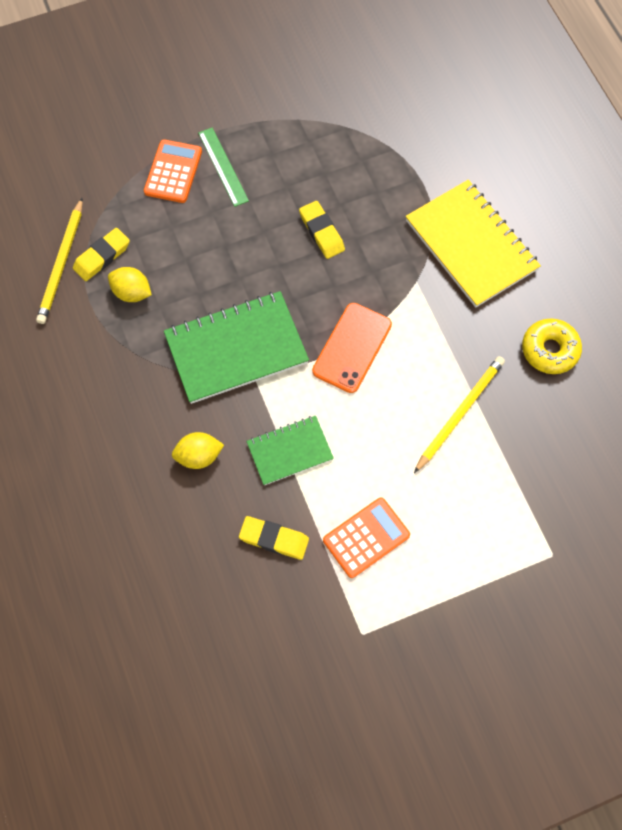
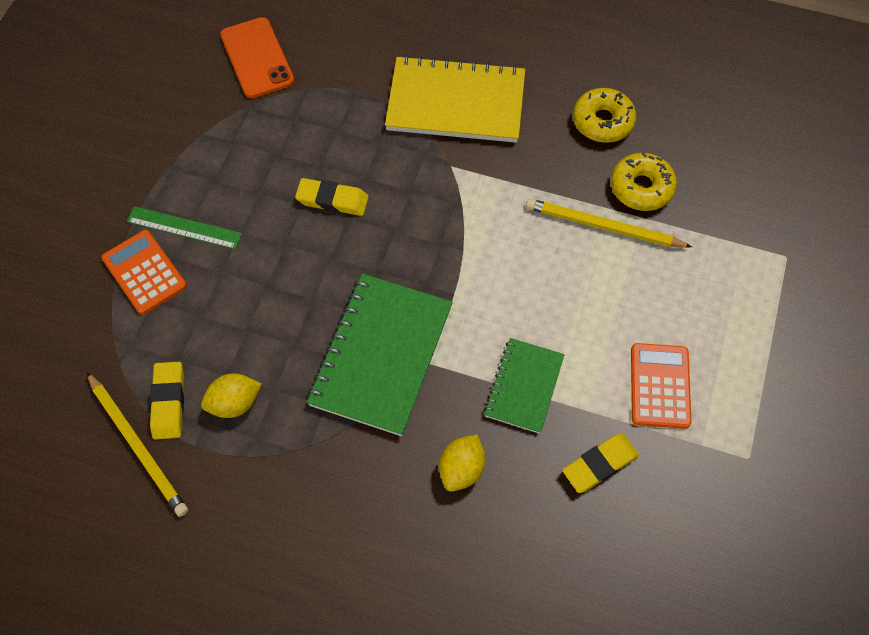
camera: 50 degrees left, 5 degrees down
(352, 348) = (468, 261): orange phone -> orange phone (257, 58)
(460, 413) = (603, 226): yellow pencil -> yellow pencil turned 60 degrees counterclockwise
(517, 415) = (641, 187): none -> yellow donut

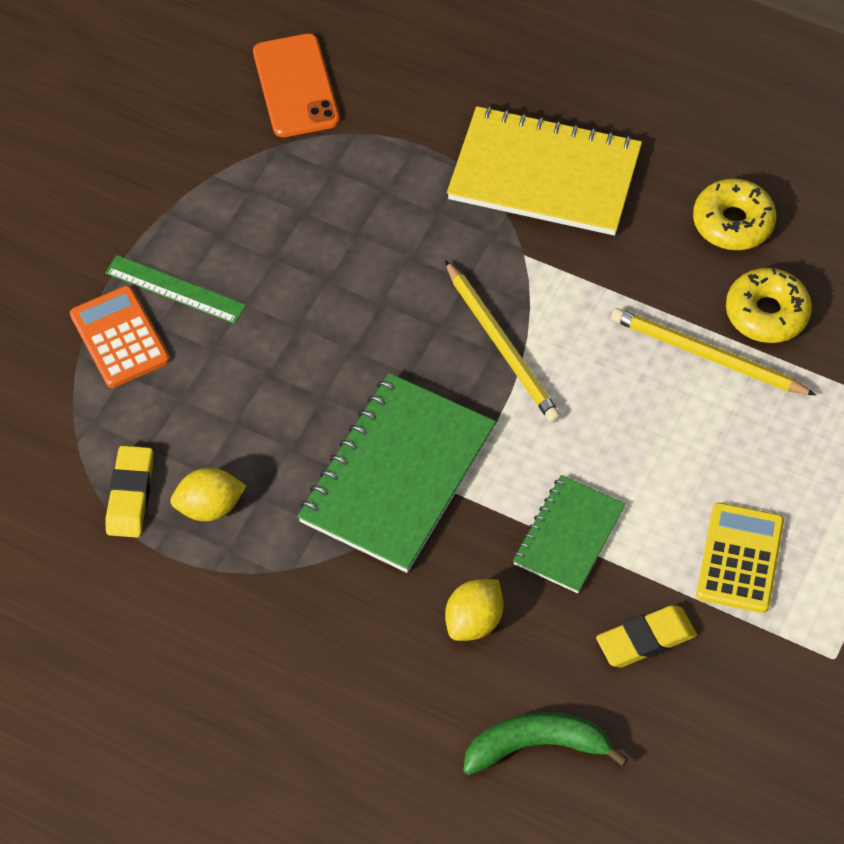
camera: 10 degrees right, 5 degrees down
(138, 445) = (87, 540): yellow pencil -> yellow pencil (502, 345)
(332, 200) = (366, 279): yellow eraser -> none
(529, 569) = (537, 745): none -> green banana
(659, 386) = (740, 558): orange calculator -> yellow calculator

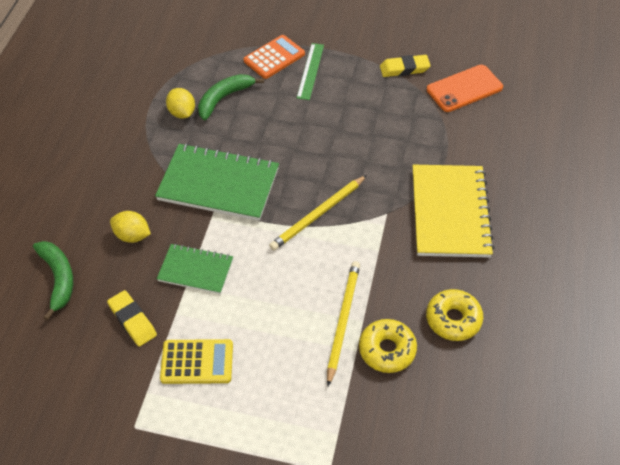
camera: 75 degrees right, 5 degrees down
(130, 495) = (182, 82): yellow eraser -> yellow eraser (404, 69)
(196, 434) = (224, 98): none -> green banana

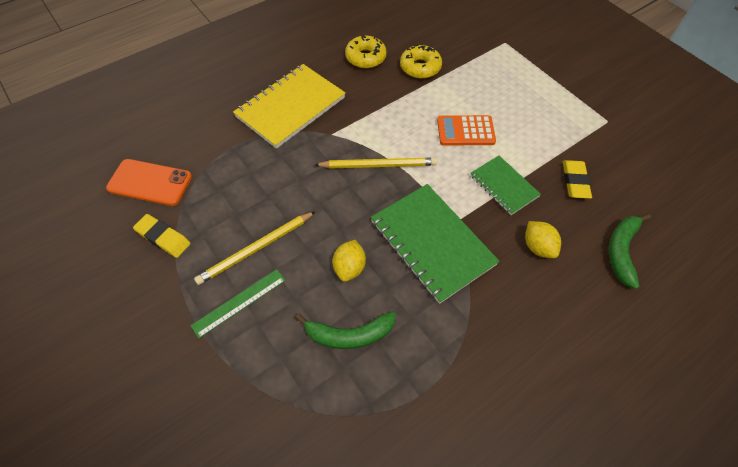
camera: 140 degrees left, 5 degrees up
(182, 113) = (404, 349): yellow lemon -> yellow lemon (349, 267)
(197, 362) = (544, 130): yellow calculator -> none
(274, 57) = (252, 350): orange calculator -> orange calculator (465, 131)
(343, 321) = (430, 95): yellow pencil -> yellow pencil (256, 249)

